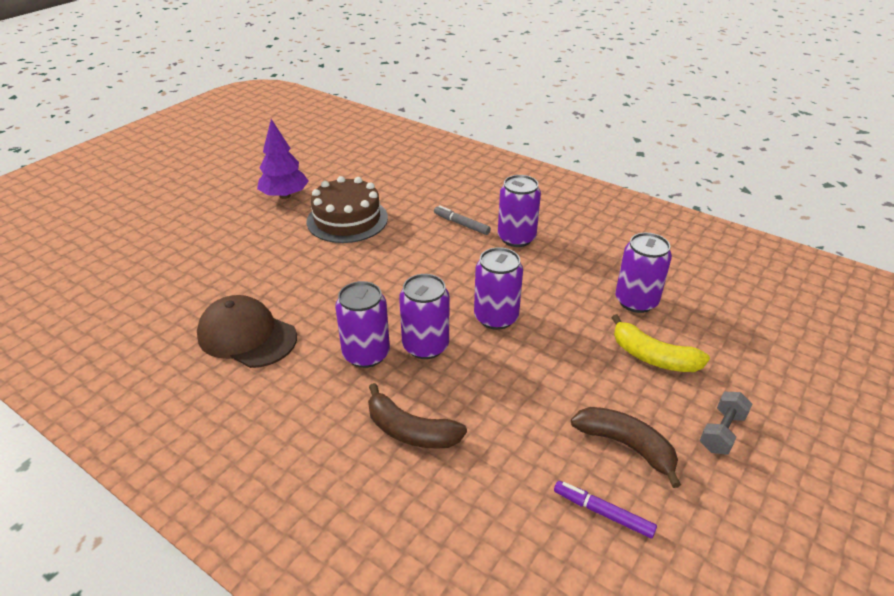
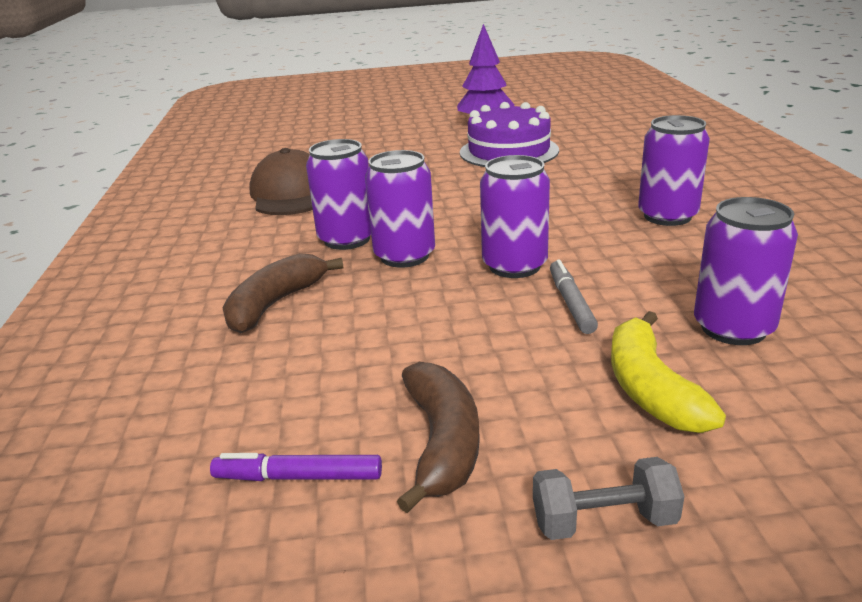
camera: 50 degrees right, 10 degrees down
(347, 219) = (509, 151): brown cake -> purple cake
(410, 431) = (275, 304): brown banana -> brown banana turned 45 degrees clockwise
(461, 224) = (620, 186): grey marker -> grey marker (571, 303)
(602, 512) = (298, 477): purple marker -> purple marker turned 75 degrees counterclockwise

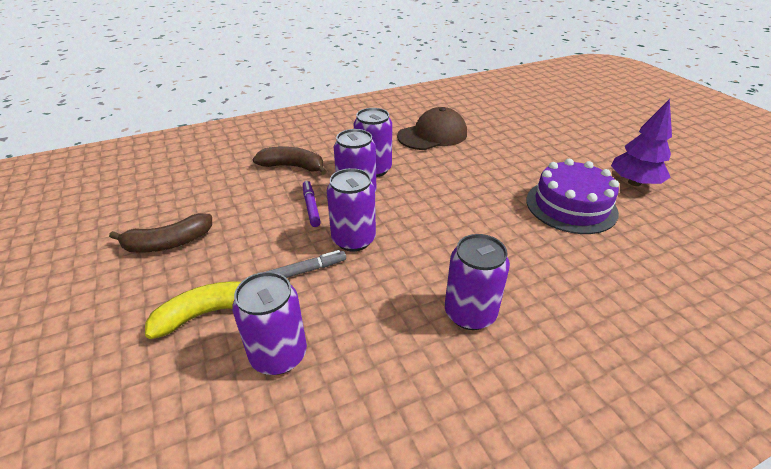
camera: 70 degrees right, 10 degrees up
(298, 477) = (153, 209): purple marker -> purple marker (311, 207)
(603, 521) = (102, 302): grey dumbbell -> none

